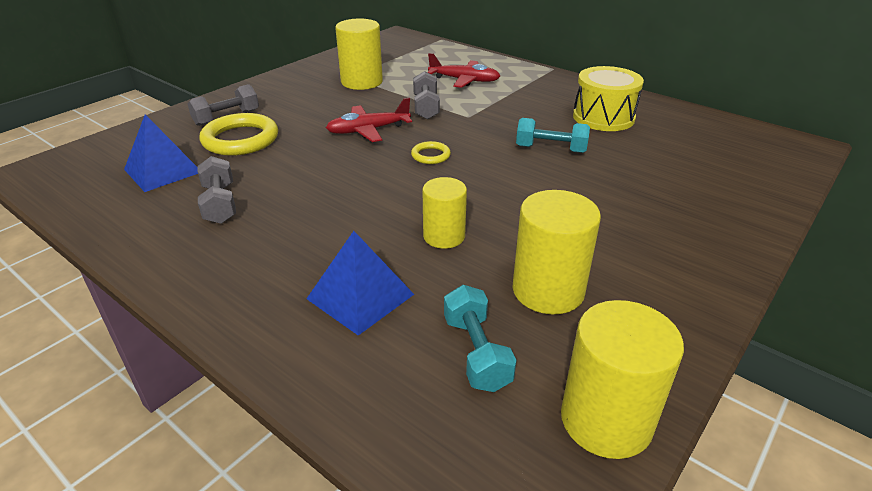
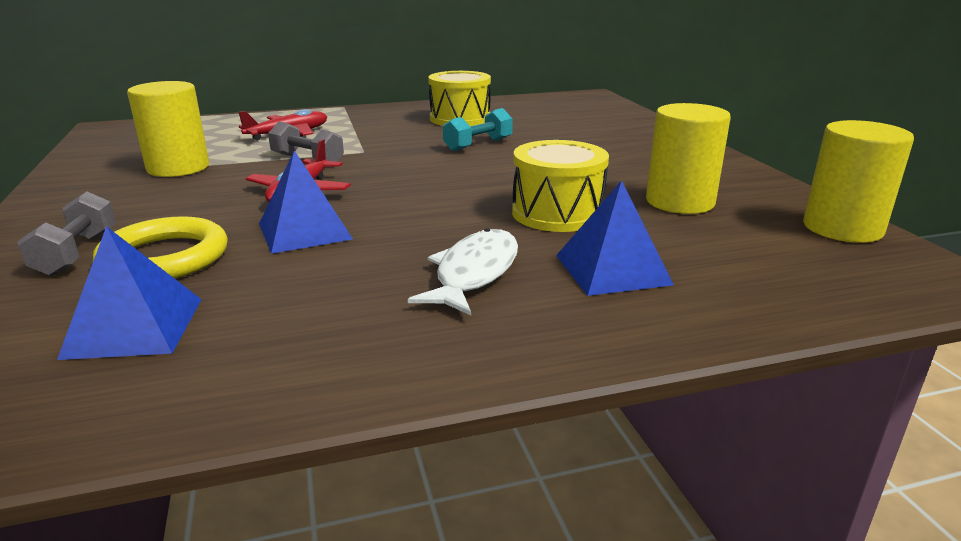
camera: 55 degrees left, 10 degrees down
(220, 204) = (312, 303): grey dumbbell -> none
(302, 240) = (474, 273): none -> white fish
(311, 159) = (304, 231): none -> blue pyramid
(430, 155) = (407, 182): yellow ring -> none
(444, 236) = (557, 213): yellow cylinder -> yellow drum
(476, 352) = (738, 245): turquoise dumbbell -> none

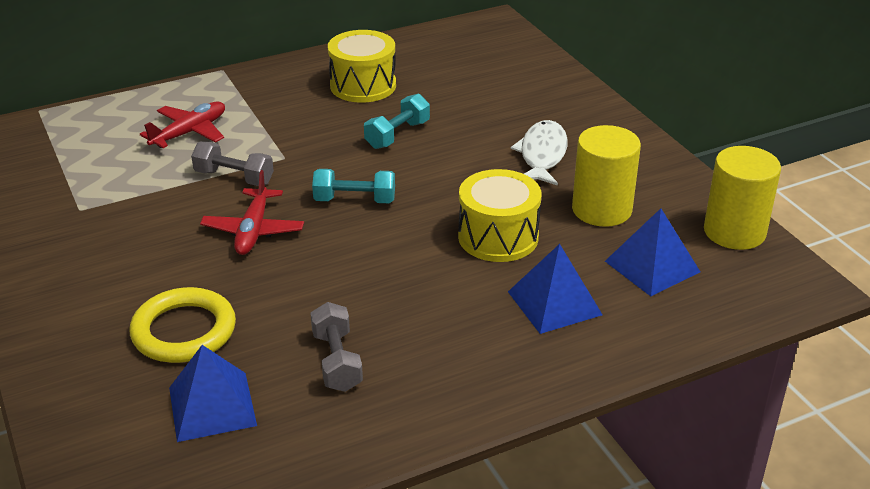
camera: 10 degrees left, 10 degrees up
(77, 253) = (103, 335): grey dumbbell -> grey dumbbell (337, 361)
(178, 168) = (109, 204): yellow cylinder -> none
(304, 231) = (286, 285): blue pyramid -> blue pyramid (652, 266)
(415, 179) = (354, 200): none -> turquoise dumbbell
(474, 273) = (447, 320): white fish -> white fish (542, 155)

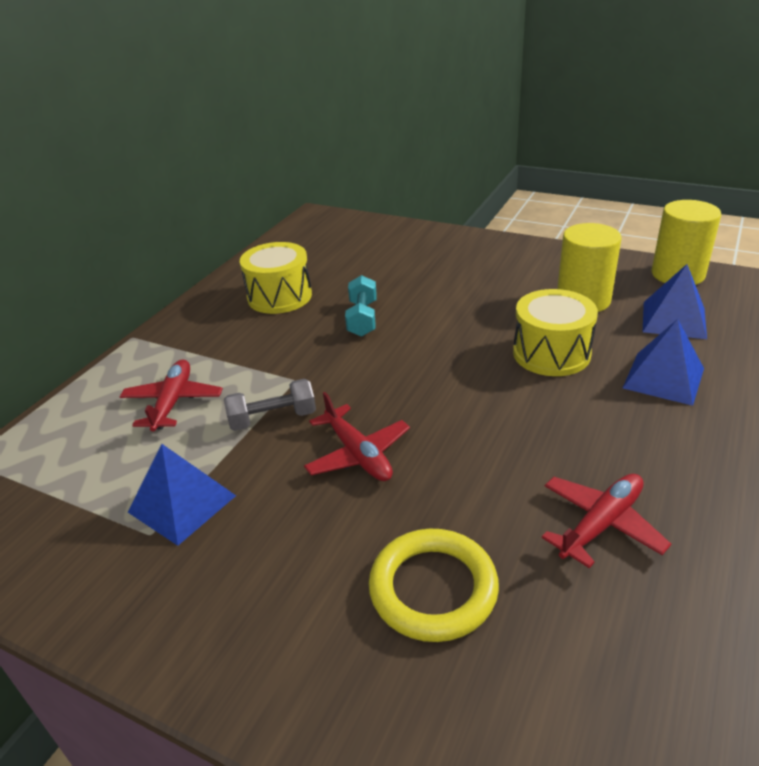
camera: 35 degrees left, 0 degrees up
(212, 406) = (571, 646): blue pyramid -> blue pyramid (182, 503)
(337, 361) = (601, 524): grey dumbbell -> red plane
(354, 200) = (405, 383): turquoise dumbbell -> none
(542, 155) = (487, 284): white fish -> none

